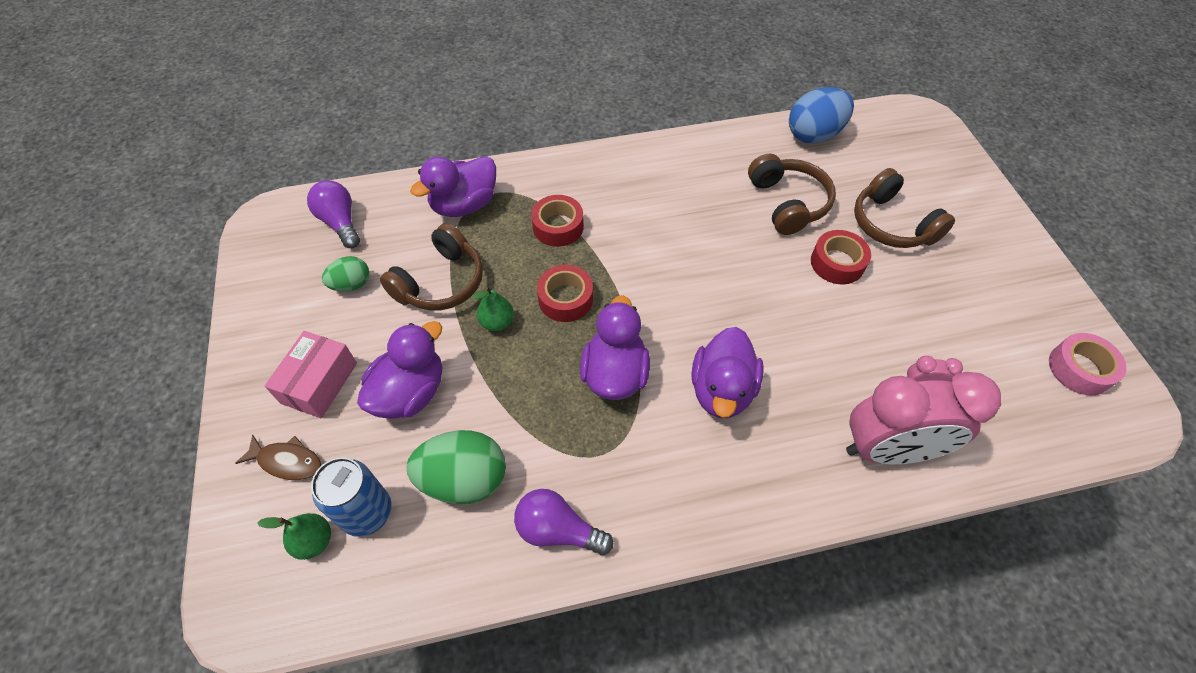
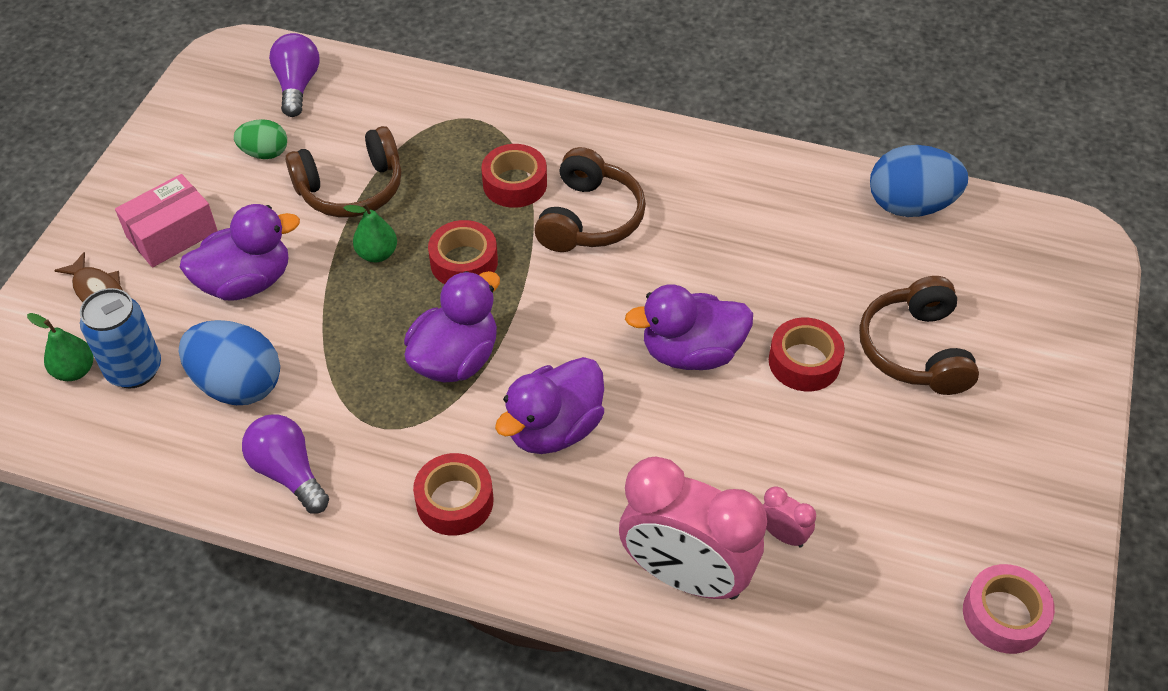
camera: 30 degrees right, 5 degrees down
(464, 205) = (433, 119): purple duck -> purple duck (691, 352)
(464, 479) = (238, 385): green egg -> blue egg
(697, 483) = (454, 501): none -> red tape
(788, 203) = (804, 270): brown headphones -> brown headphones (589, 218)

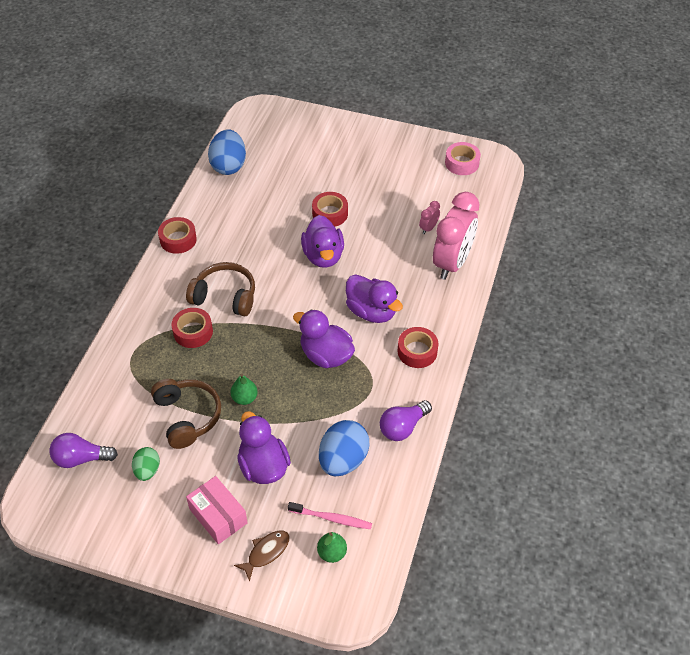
camera: 90 degrees left, 0 degrees up
(134, 370) = (331, 518): blue can -> pink toothbrush
(464, 262) = (254, 354): red tape -> red tape (178, 239)
(915, 350) = (323, 174): brown headphones -> none

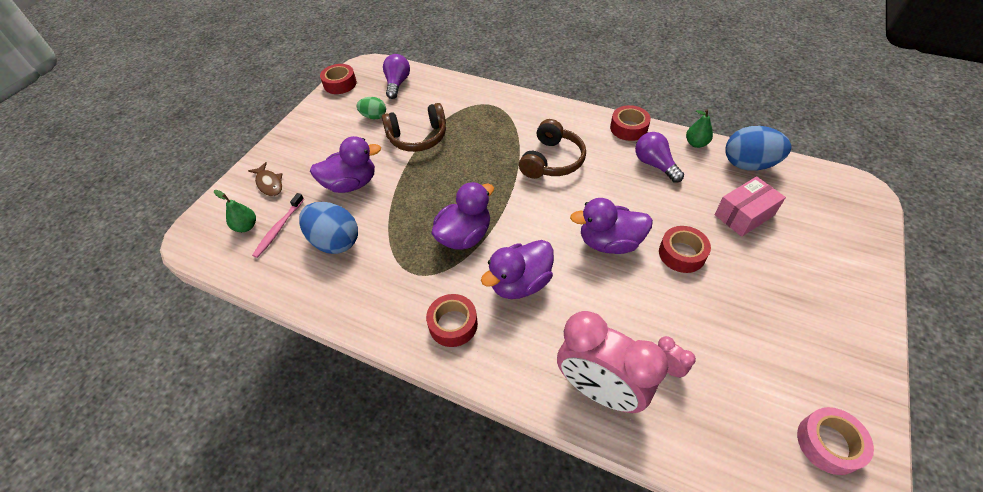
camera: 100 degrees right, 0 degrees up
(193, 332) = (510, 139): red tape -> red tape (340, 84)
(218, 516) = (316, 156): pink box -> pink box (744, 215)
(244, 398) = (427, 173): green pear -> green pear (696, 143)
(403, 427) = (354, 297): purple light bulb -> purple light bulb (654, 164)

